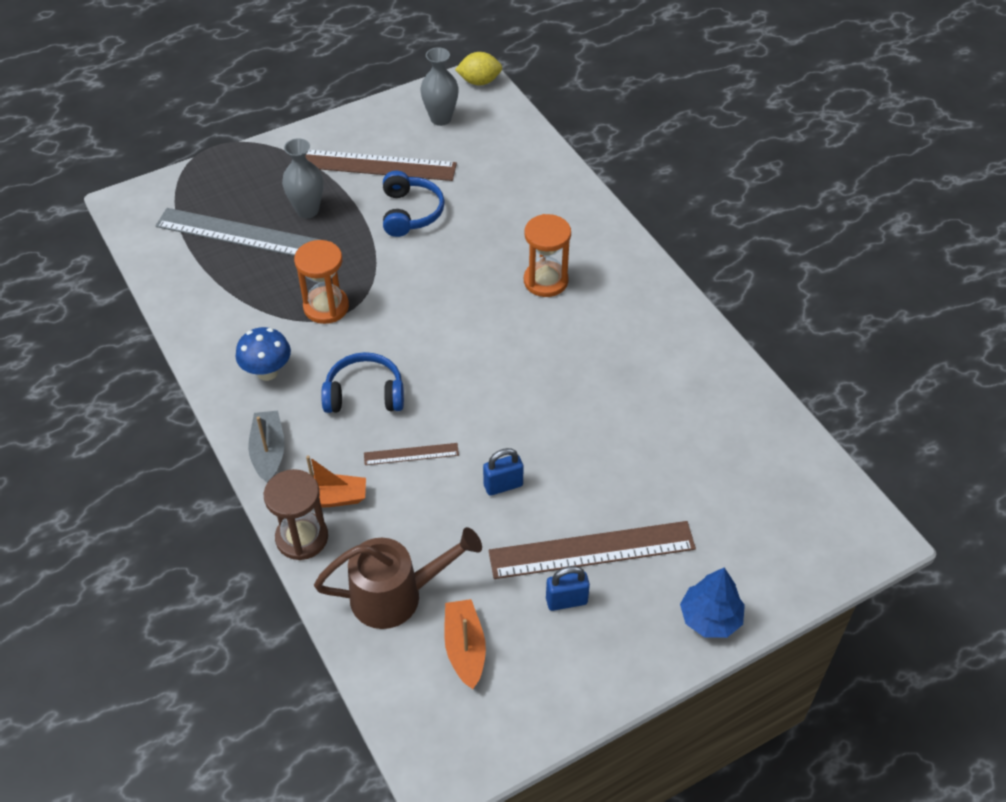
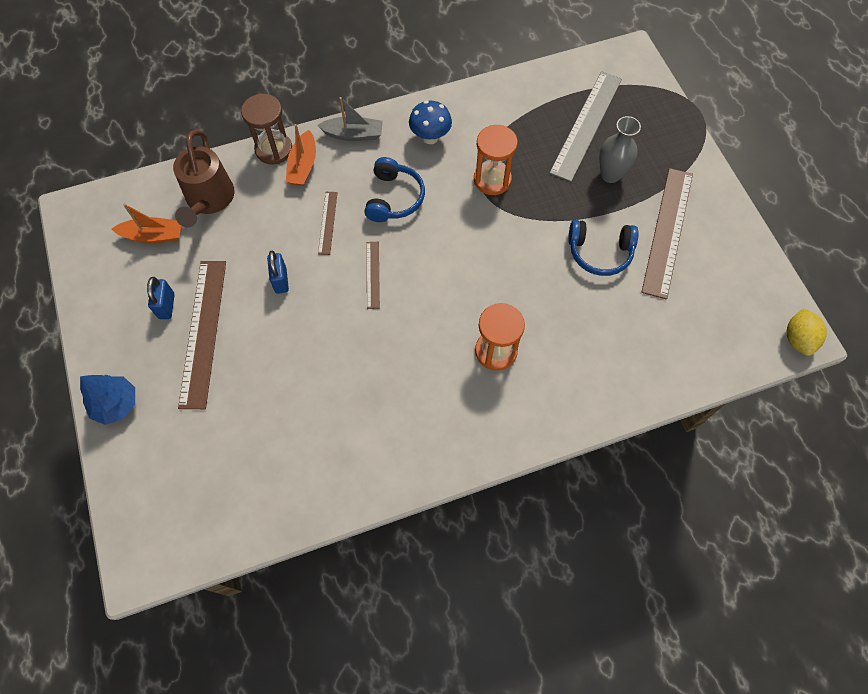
camera: 100 degrees right, 15 degrees up
(440, 118) = (736, 294): grey vase -> none
(476, 397) = (372, 274): none -> brown ruler

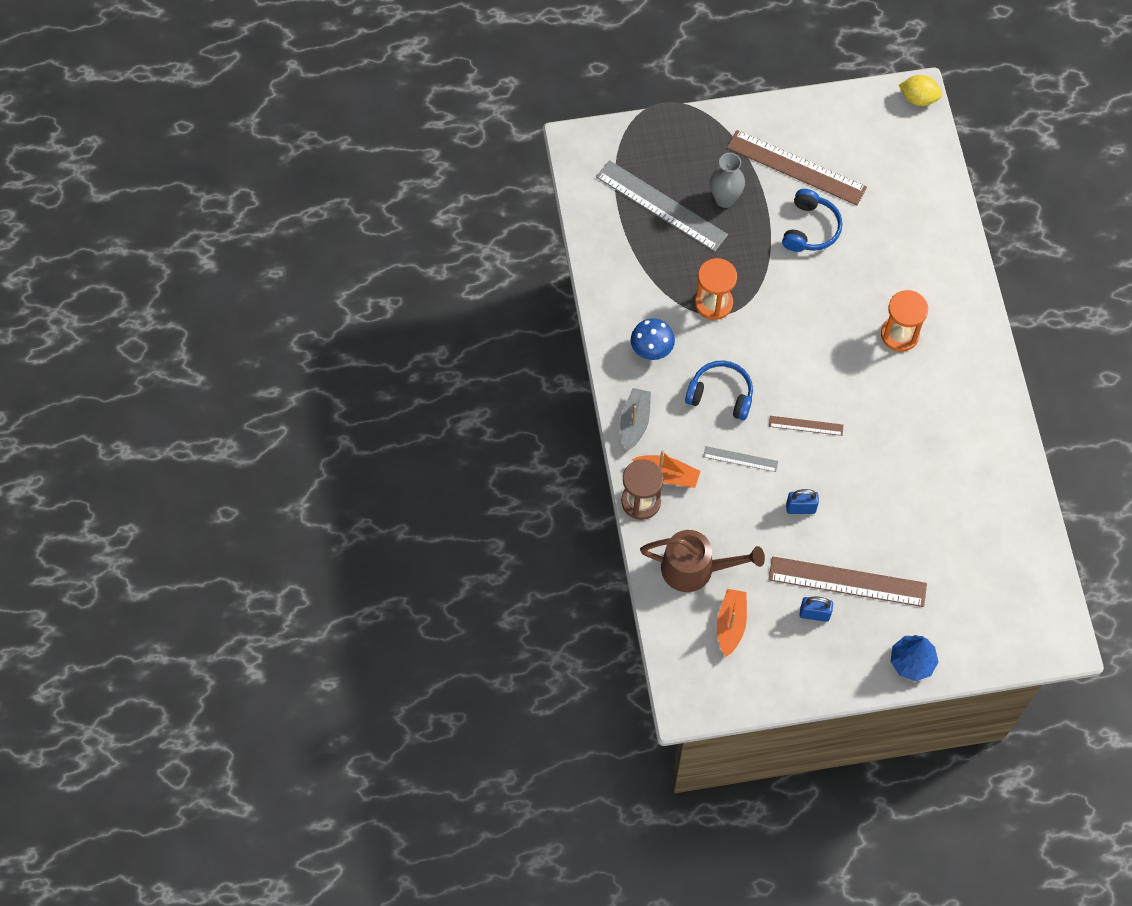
camera: 80 degrees left, 0 degrees up
(327, 222) = (740, 459): brown ruler -> grey ruler

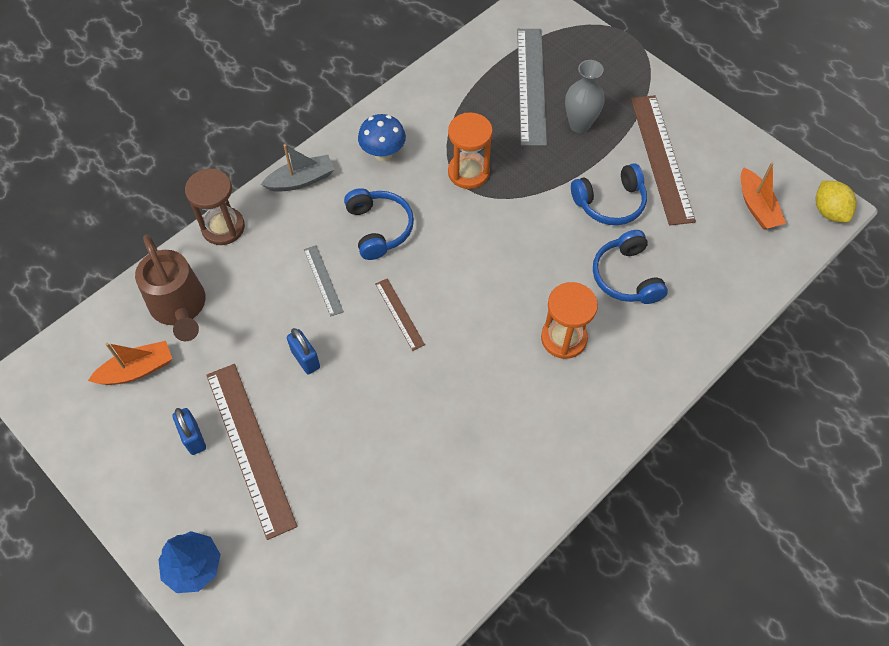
camera: 55 degrees right, 5 degrees down
(667, 475) = (264, 232): orange boat -> orange boat (756, 206)
(879, 262) = (626, 276): none -> blue headphones

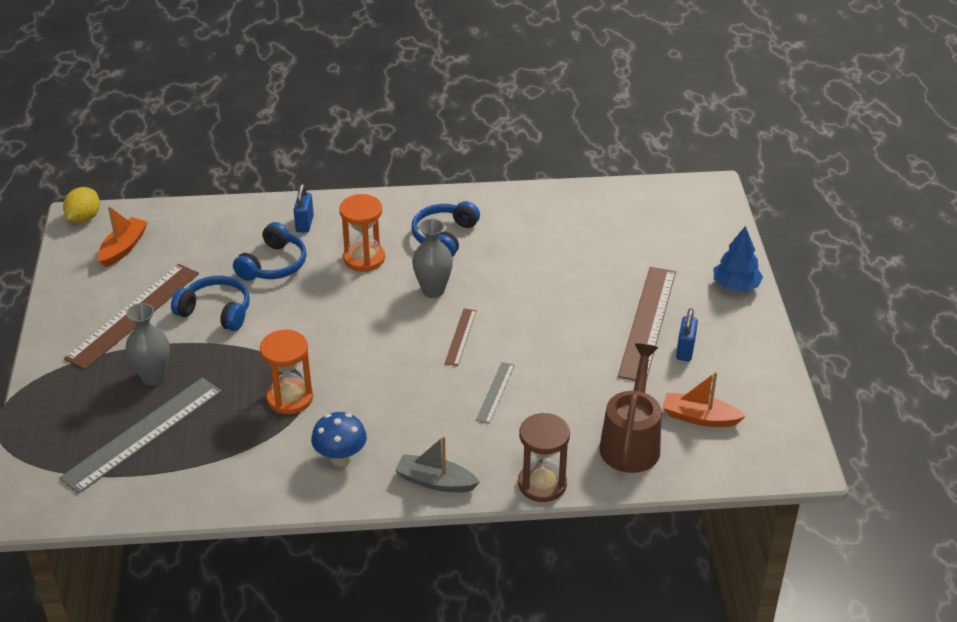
camera: 140 degrees left, 20 degrees down
(305, 359) = (560, 350): blue padlock -> blue padlock (304, 224)
(379, 228) = (411, 402): blue headphones -> blue headphones (444, 237)
(469, 346) = (433, 290): none -> grey vase

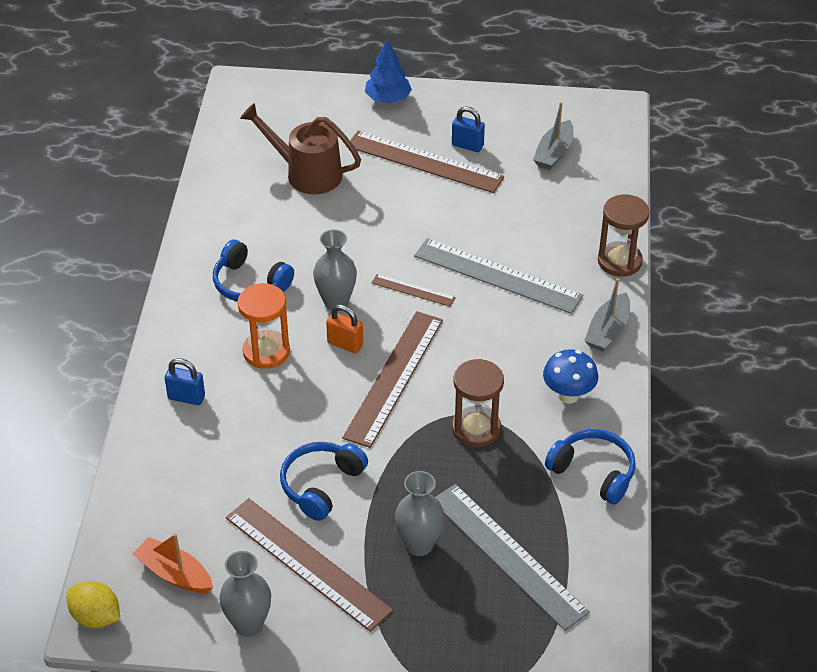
camera: 80 degrees left, 5 degrees up
(74, 293) = (248, 624): none -> grey vase
(273, 264) = (253, 430): blue headphones -> blue headphones (593, 472)
(290, 398) = (476, 428): orange hourglass -> brown hourglass
(345, 338) = (394, 378): none -> brown ruler
(381, 303) = (345, 344): none -> orange padlock
(495, 392) = (497, 275): grey ruler -> grey ruler, size x2.06
(631, 441) = (576, 198): brown watering can -> brown watering can (306, 173)
(699, 417) = (554, 153): orange boat -> grey boat

